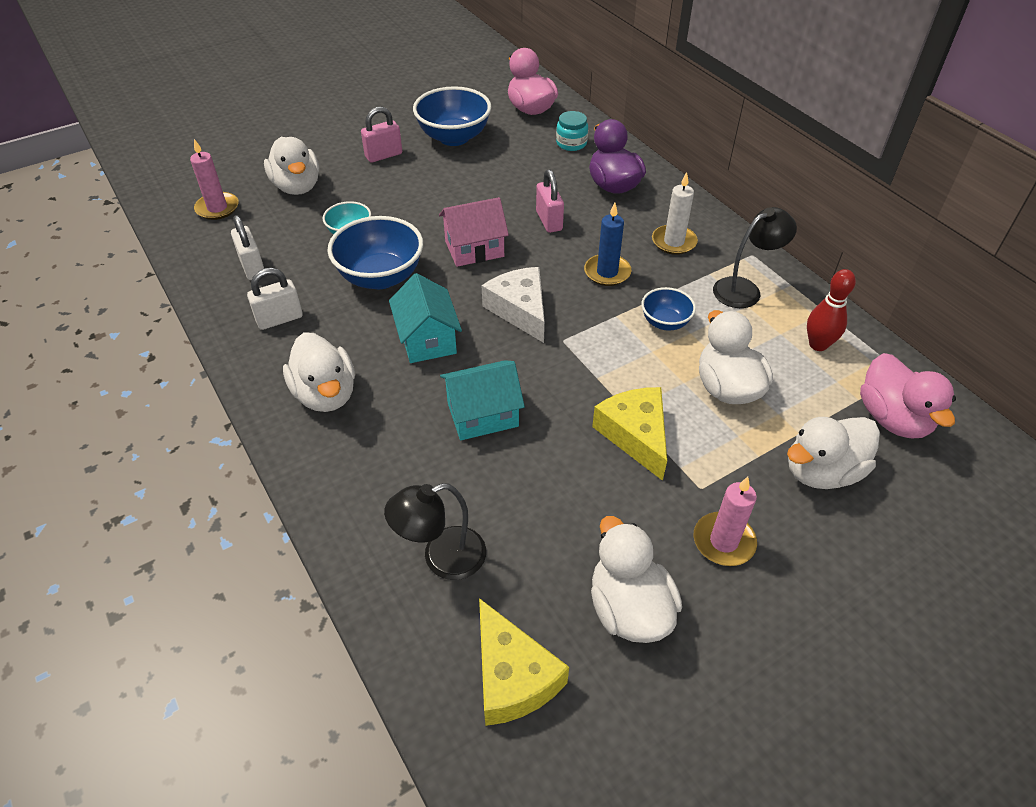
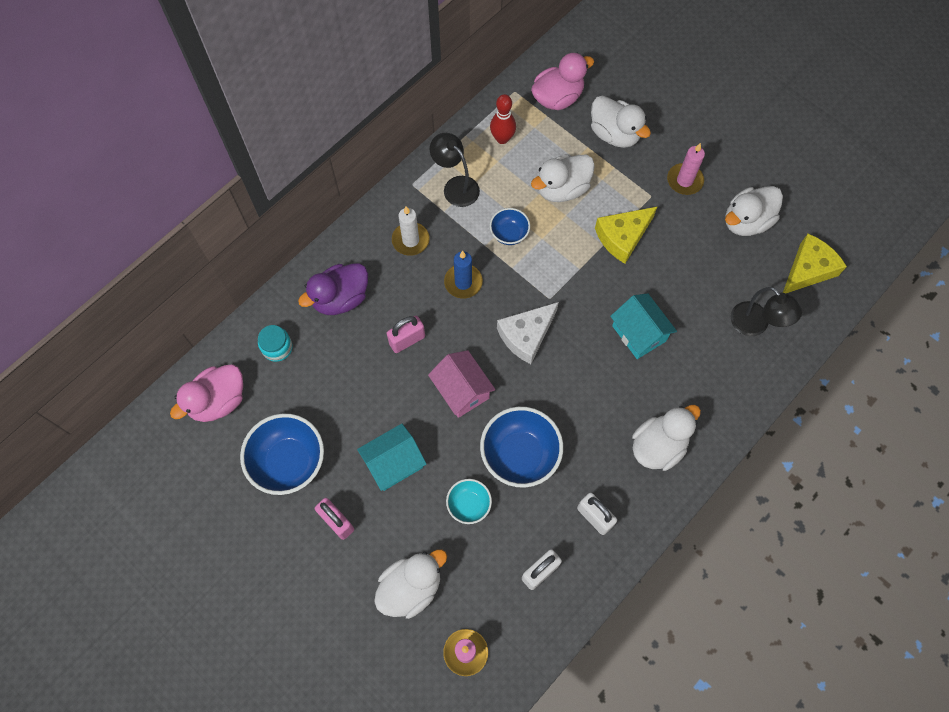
camera: 105 degrees left, 20 degrees up
(427, 339) = (580, 393): turquoise house -> turquoise house (394, 463)

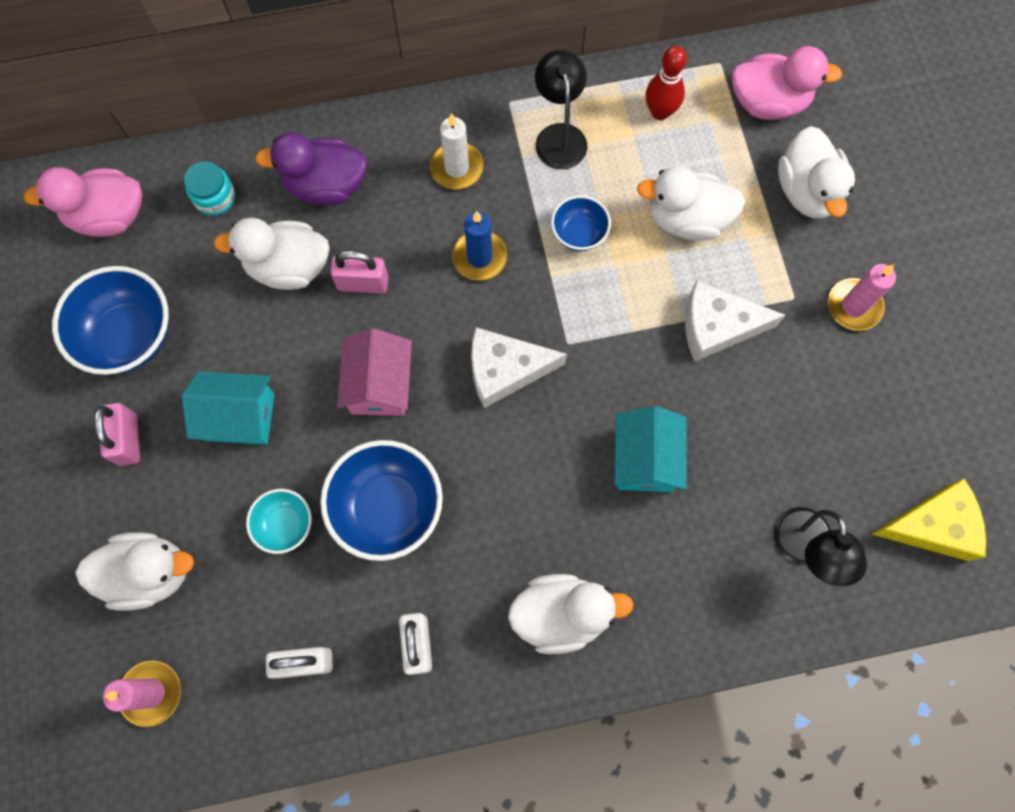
camera: 35 degrees right, 5 degrees up
(623, 237) = (717, 327): yellow cheese -> white cheese
(746, 221) = (896, 410): white duck -> white duck (288, 267)

